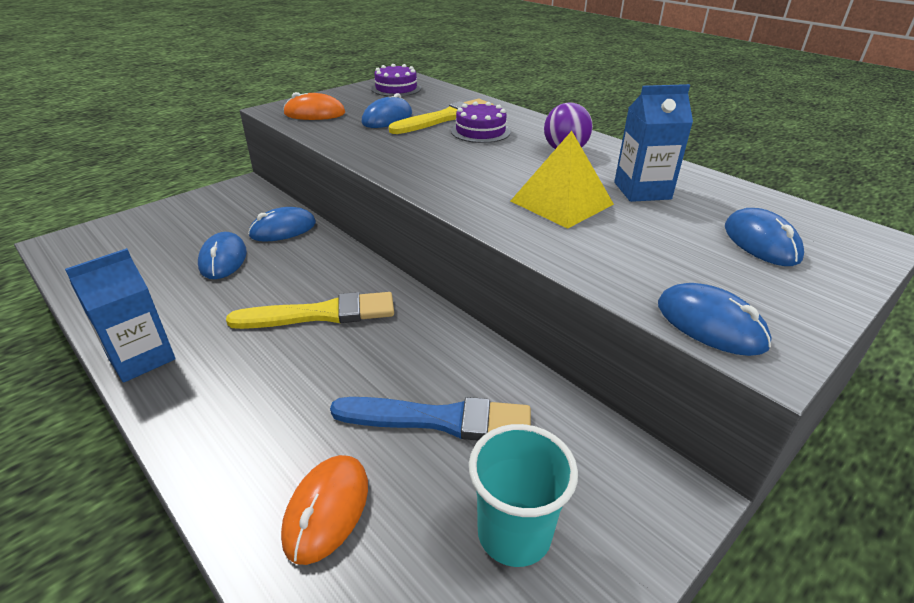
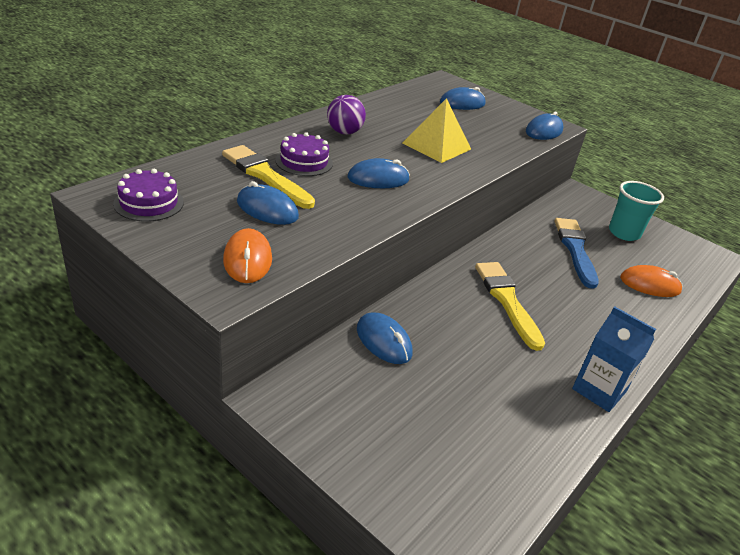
camera: 100 degrees left, 0 degrees up
(223, 259) = (451, 375): blue mouse -> blue mouse (378, 179)
(642, 191) = (409, 119): blue carton -> none

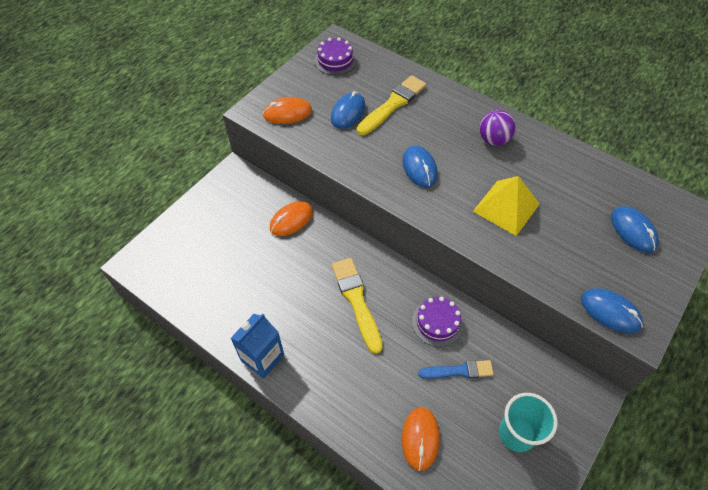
camera: 90 degrees right, 20 degrees up
(304, 162) = (425, 121): purple cake -> purple cake (437, 322)
(383, 341) = (291, 220): blue mouse -> orange mouse
(507, 301) = (356, 300): yellow brush -> yellow brush turned 90 degrees counterclockwise
(575, 250) = (459, 371): blue brush -> blue brush, size x0.65

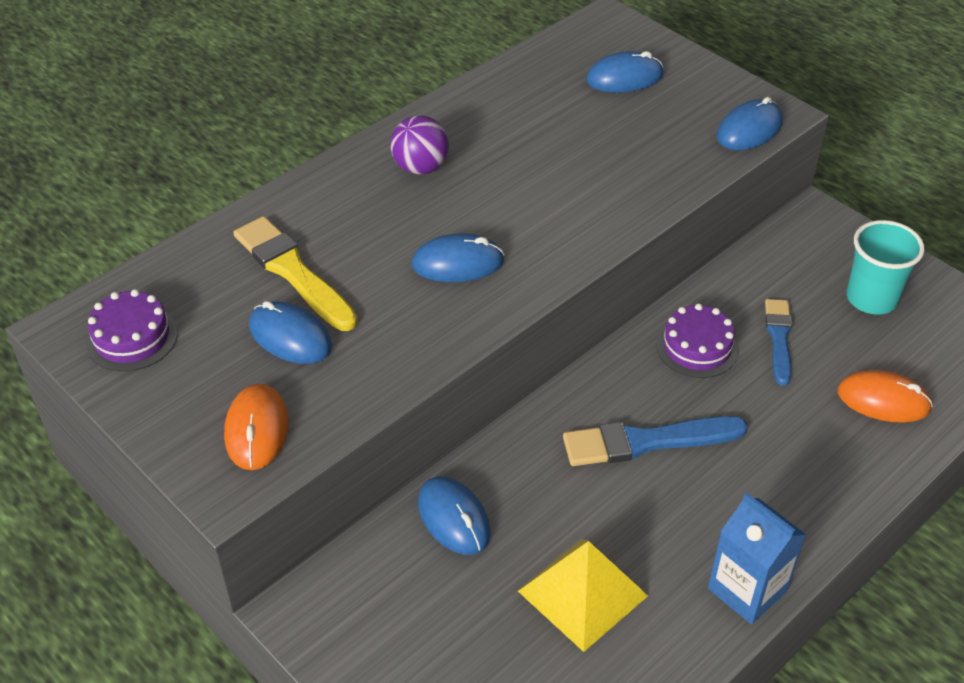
camera: 80 degrees left, 10 degrees down
(291, 220) = (453, 518): orange mouse -> blue mouse
(356, 300) = (646, 442): yellow brush -> blue brush
(506, 207) = (561, 183): yellow pyramid -> yellow pyramid (582, 593)

